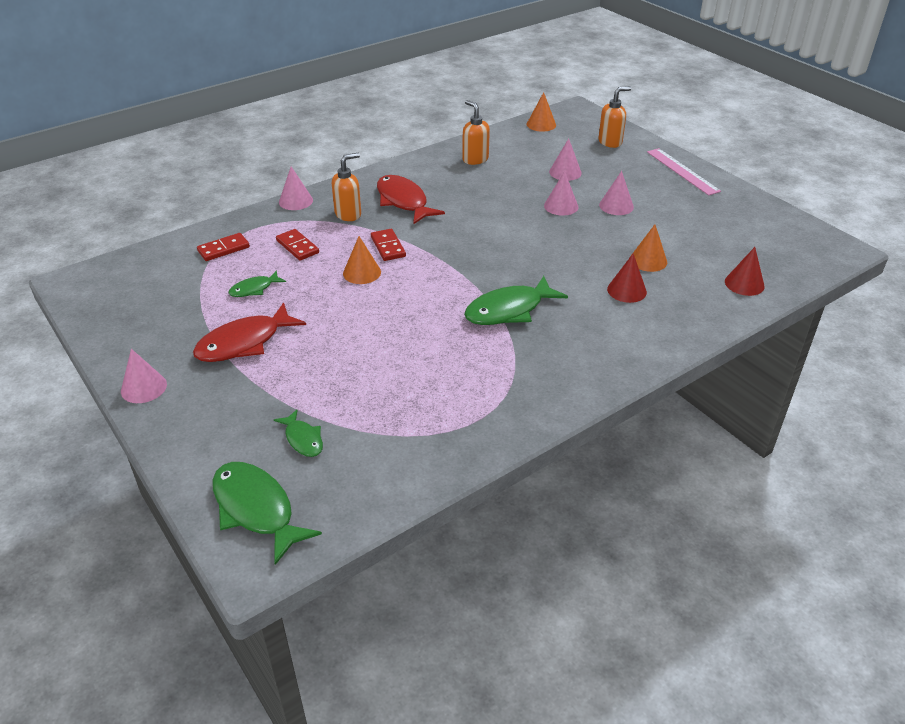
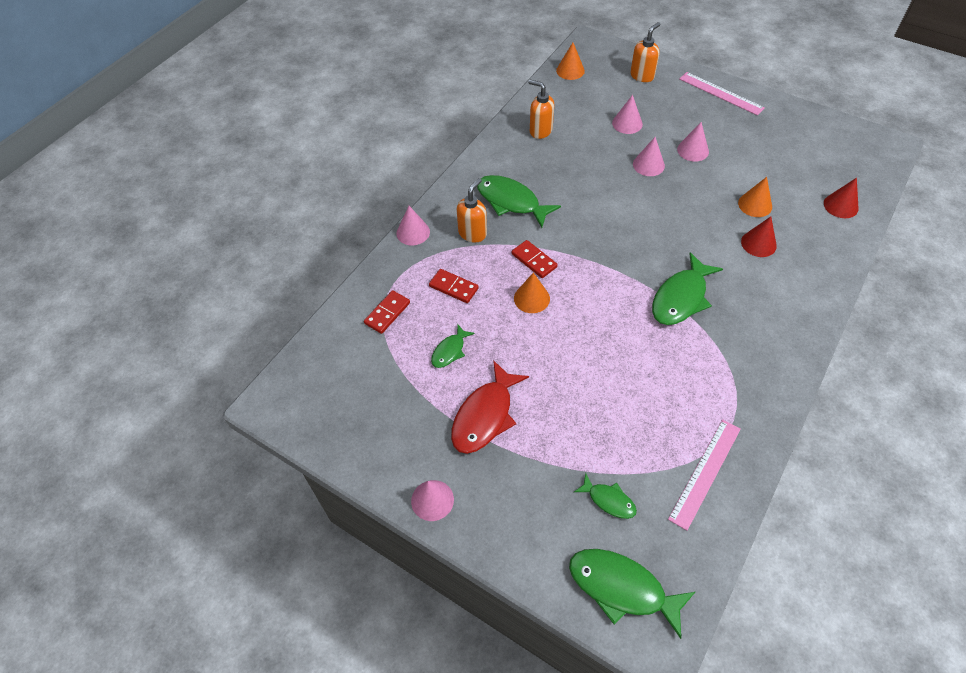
camera: 20 degrees left, 15 degrees up
(403, 201) = (511, 201): red fish -> green fish
(417, 448) = (705, 473): none -> pink ruler

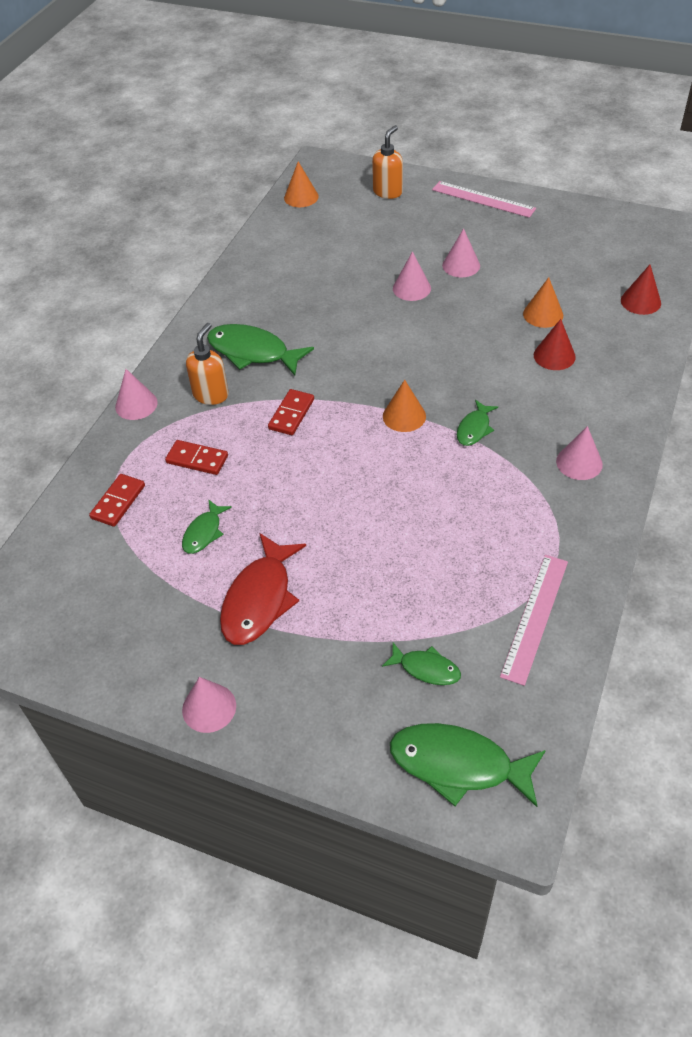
camera: 10 degrees left, 5 degrees down
(531, 298) = (295, 457): orange cone -> orange cone (404, 416)
(534, 260) = (291, 414): red domino -> red domino turned 75 degrees clockwise
(540, 131) = (275, 268): orange soap dispenser -> none
(627, 123) = (378, 246): pink cone -> pink cone (579, 462)
(681, 298) = (474, 429): green fish -> green fish, size x0.54

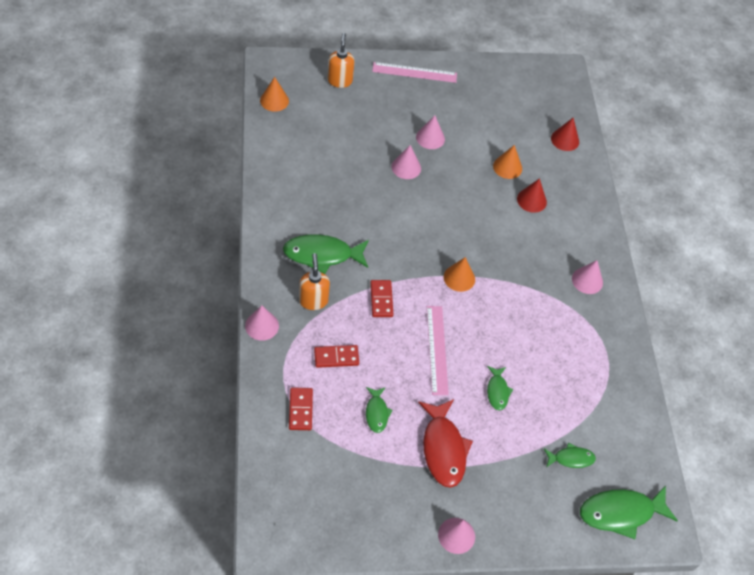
camera: 35 degrees left, 5 degrees up
(474, 429) = (510, 274): green fish -> green fish (497, 391)
(535, 617) = (615, 400): pink ruler -> pink ruler (437, 349)

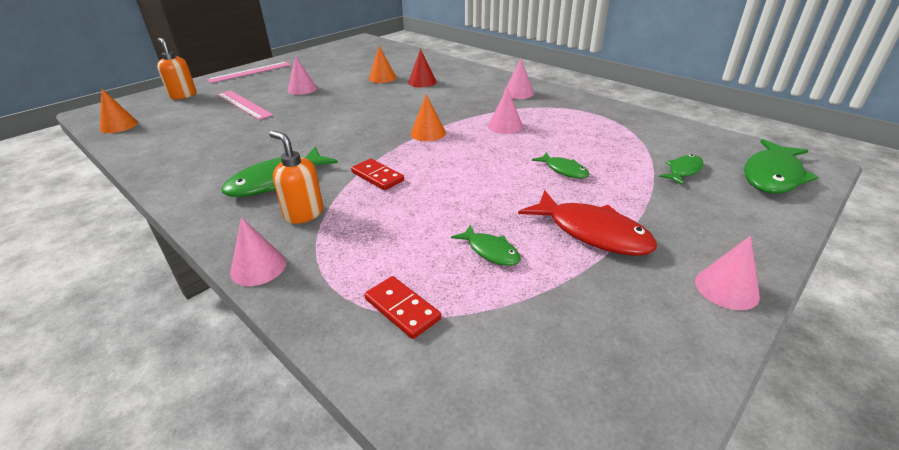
camera: 35 degrees left, 20 degrees down
(336, 357) = (385, 238): red domino -> none
(406, 167) = (299, 107): pink cone -> pink cone (505, 126)
(437, 349) = (475, 176): pink ruler -> pink ruler (244, 104)
(565, 140) = (404, 56): red cone -> none

